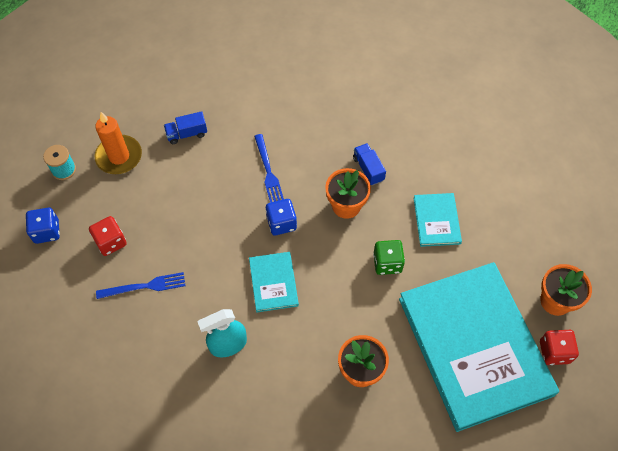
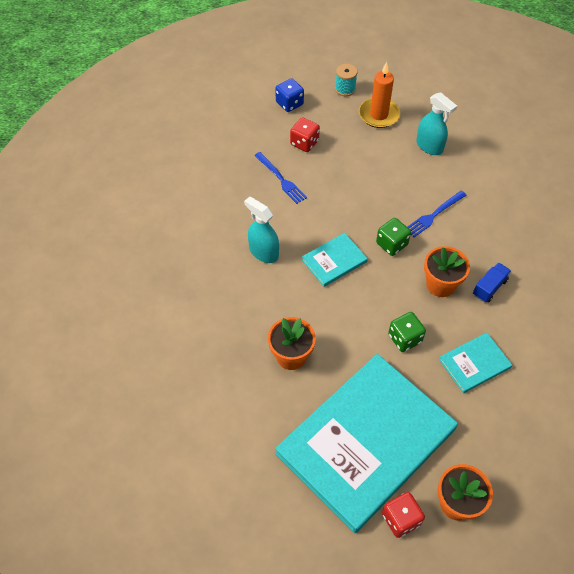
camera: 65 degrees right, 5 degrees down
(187, 134) = (429, 146): blue truck -> turquoise spray bottle
(281, 223) = (391, 244): blue dice -> green dice

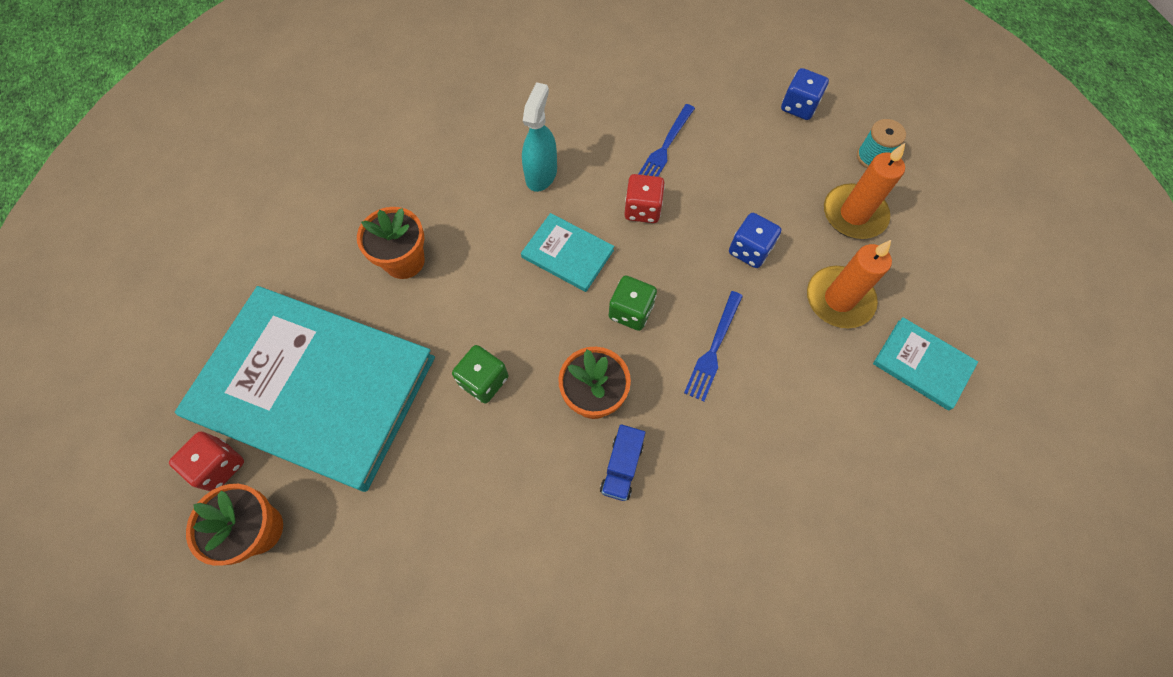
camera: 65 degrees right, 10 degrees up
(304, 143) = (742, 148): red dice -> red dice (642, 209)
(378, 171) = (749, 250): none -> blue dice
(429, 146) = (839, 299): turquoise spray bottle -> orange candle
(434, 214) = (713, 348): blue fork -> blue fork turned 90 degrees counterclockwise
(474, 363) = (481, 486): turquoise book -> turquoise book (922, 364)
(489, 287) = (621, 467): blue truck -> blue truck turned 90 degrees clockwise

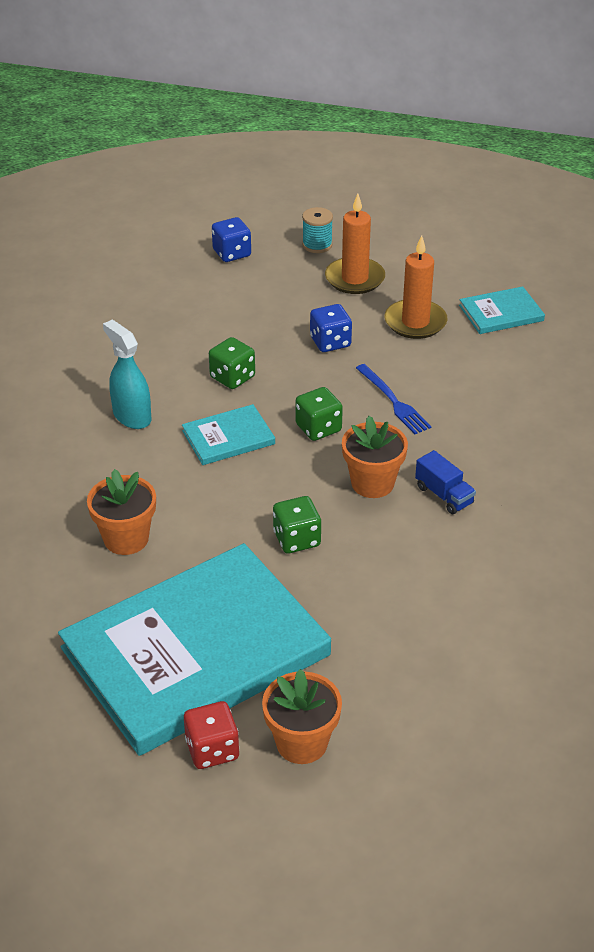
camera: 55 degrees left, 25 degrees down
(642, 209) = (232, 377): red dice -> green dice
(665, 147) = (187, 336): blue fork -> none

